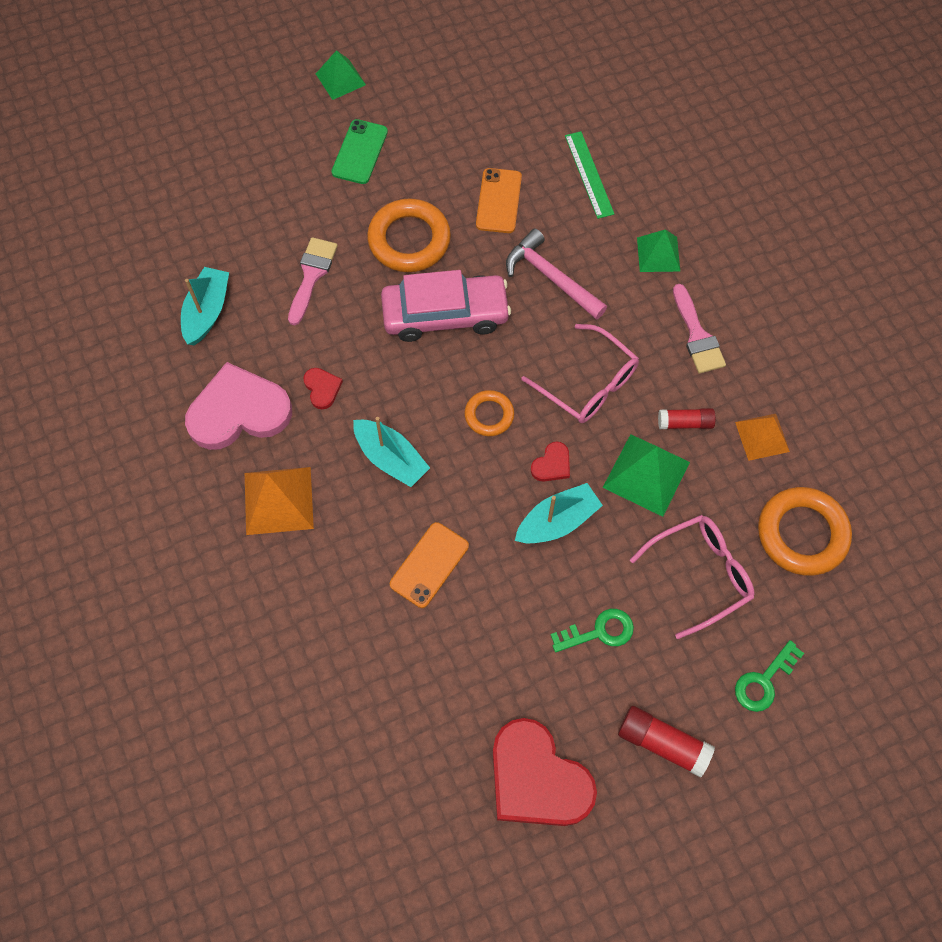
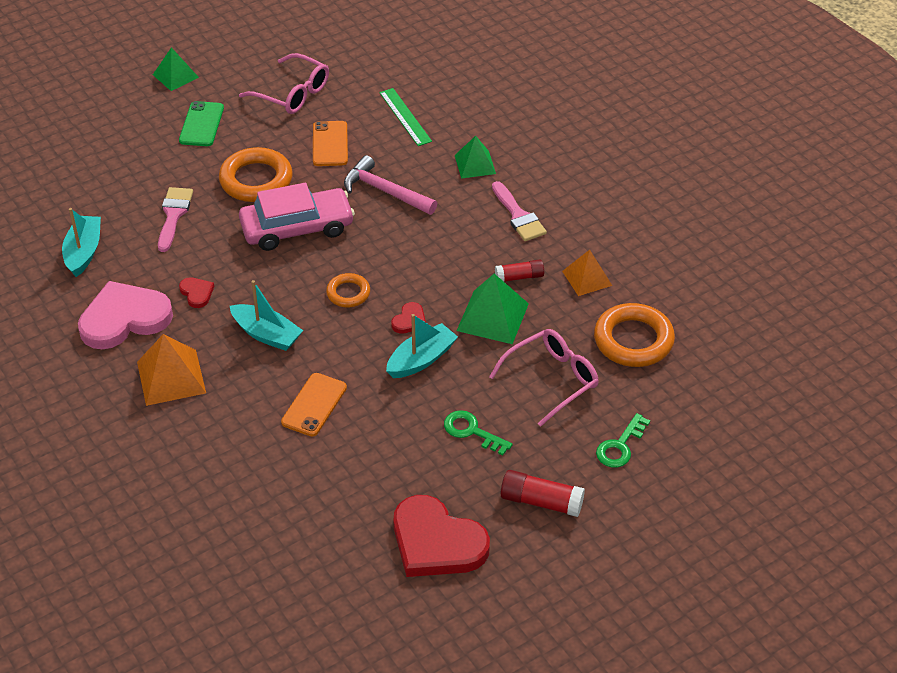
camera: 10 degrees left, 20 degrees down
(588, 384) = (431, 260): pink glasses -> pink glasses (292, 93)
(599, 632) = (472, 431): green key -> green key turned 120 degrees counterclockwise

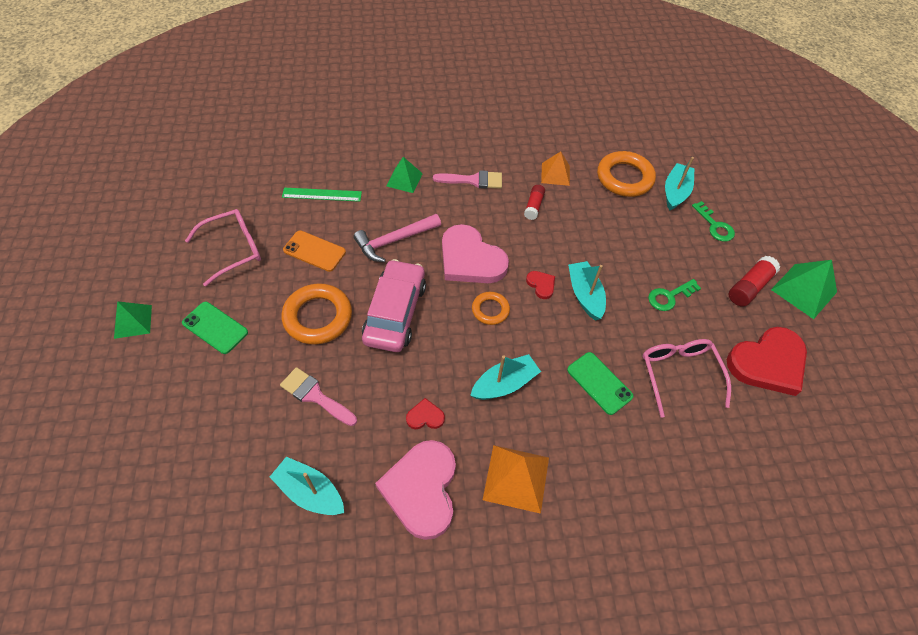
camera: 65 degrees left, 10 degrees up
(314, 405) = (599, 383): orange phone -> green phone
(403, 255) = (470, 259): none -> pink heart
(492, 317) = (564, 237): green pyramid -> green pyramid (803, 291)
(552, 380) = (640, 232): pink glasses -> pink glasses (679, 374)
(649, 394) = (675, 192): none -> turquoise boat

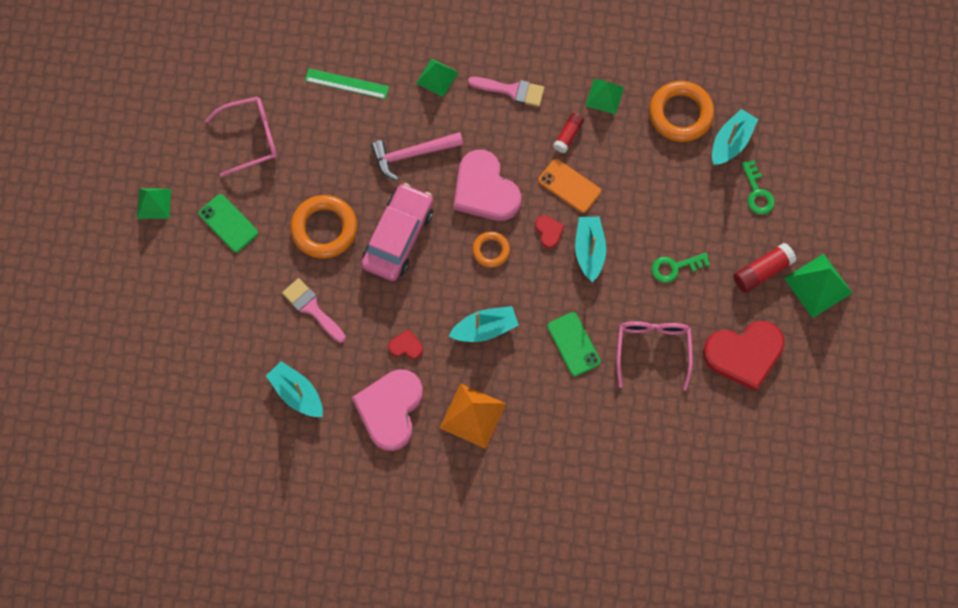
camera: 15 degrees right, 15 degrees up
(314, 251) = (330, 153): orange phone -> orange phone (569, 186)
(555, 174) = (604, 96): orange pyramid -> green pyramid

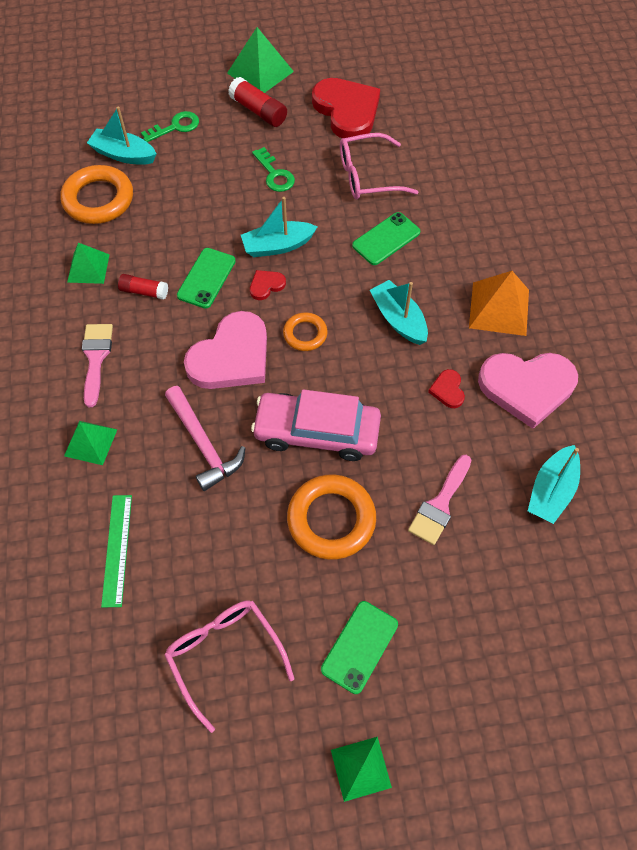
camera: 105 degrees left, 10 degrees down
(569, 186) = (206, 278): orange phone -> green phone

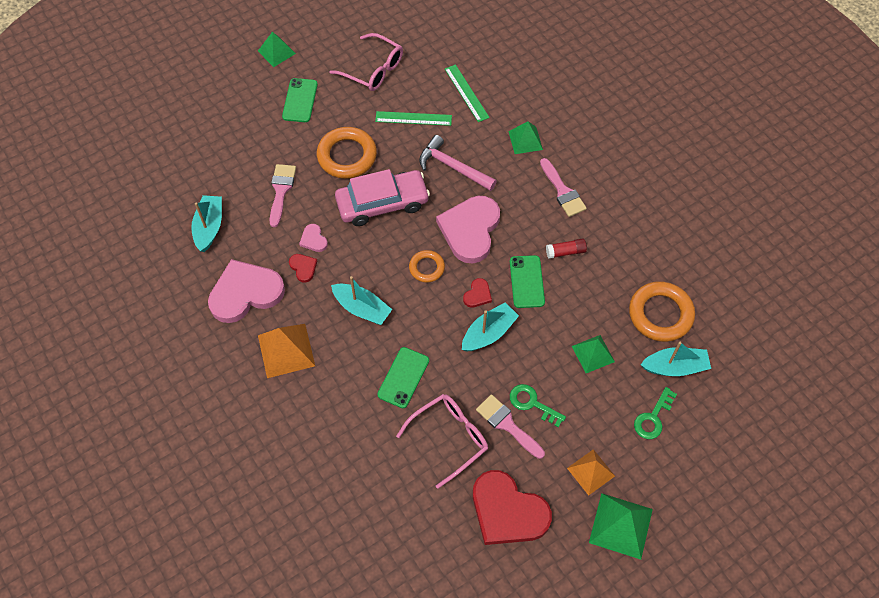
camera: 155 degrees right, 0 degrees up
(88, 268) = (620, 253): green pyramid -> green pyramid (593, 354)
(213, 540) = (413, 118): none -> green ruler
(258, 111) = (591, 472): red glue stick -> orange pyramid
(308, 167) = (507, 424): none -> pink brush
(422, 420) = (313, 239): none -> pink heart

